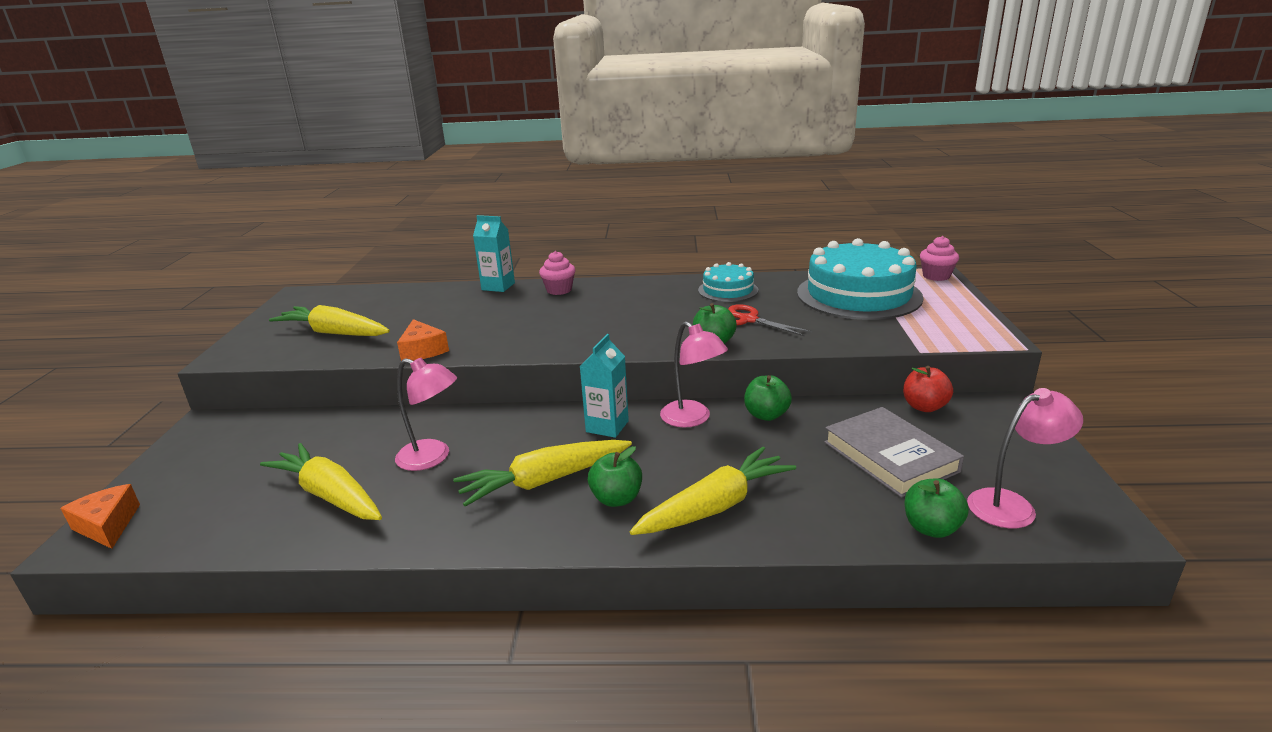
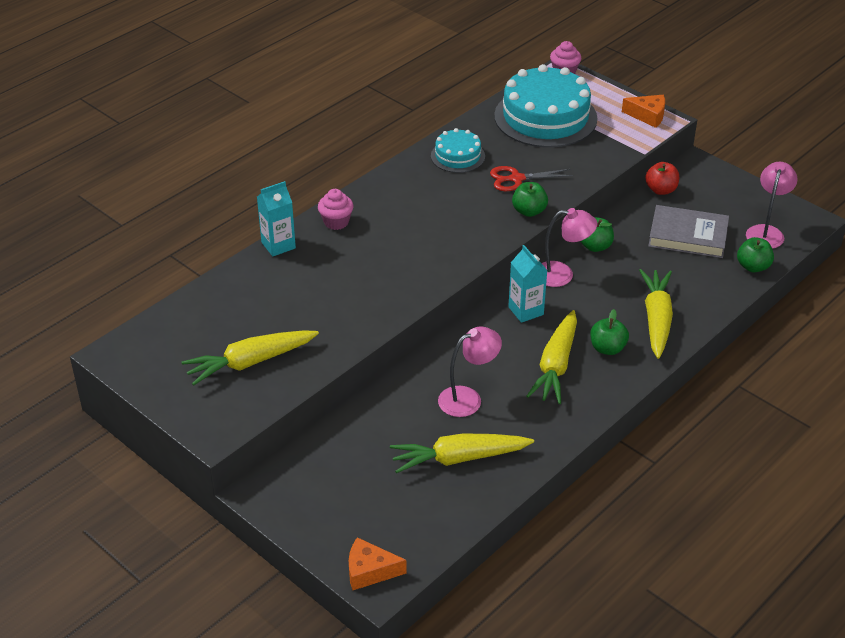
camera: 50 degrees left, 15 degrees up
(422, 350) = (356, 332): orange cheese -> orange cheese (648, 116)

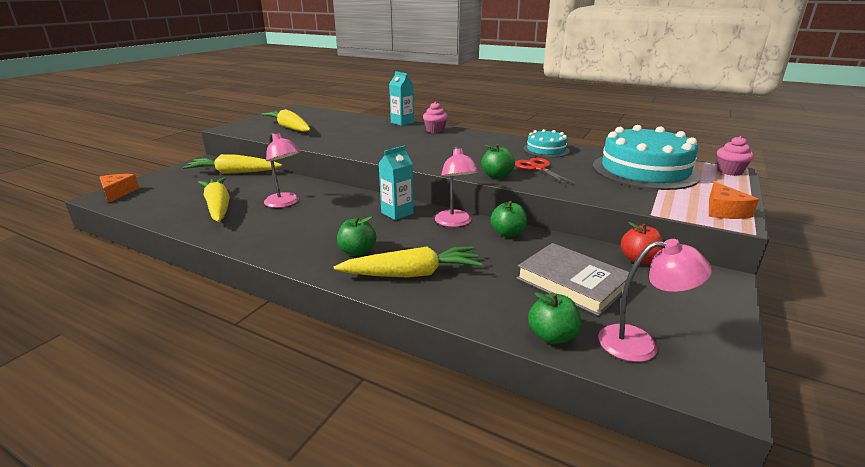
camera: 75 degrees right, 15 degrees down
(556, 366) = (328, 231): yellow carrot -> yellow carrot (234, 173)
(688, 236) = (572, 282): grey book -> grey book turned 45 degrees counterclockwise

